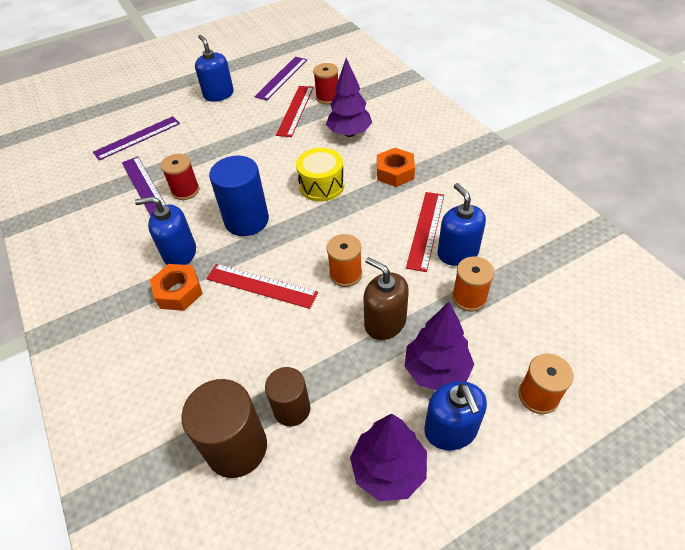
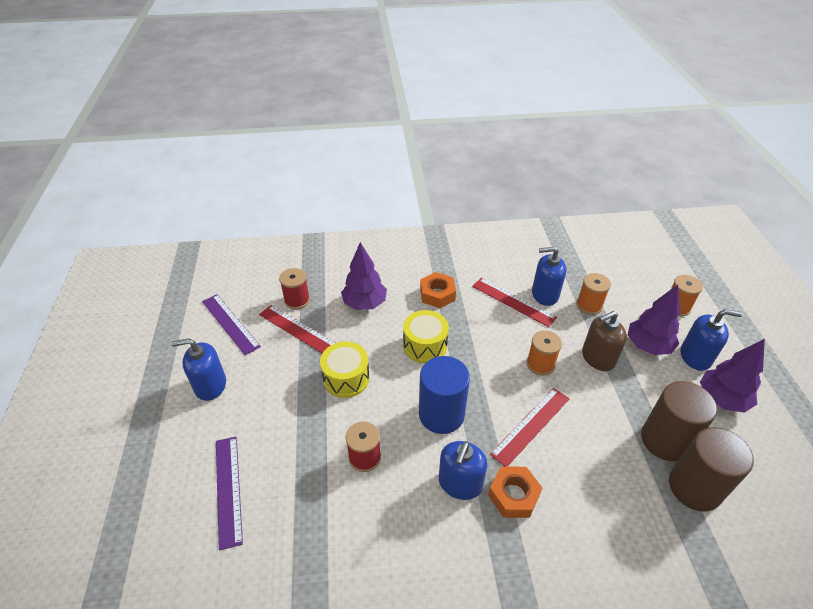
camera: 70 degrees left, 5 degrees down
(144, 185) = (329, 498): purple ruler -> none
(258, 153) = (346, 378): none -> yellow drum
(292, 409) = (665, 440): brown cylinder -> brown cylinder, size x1.58

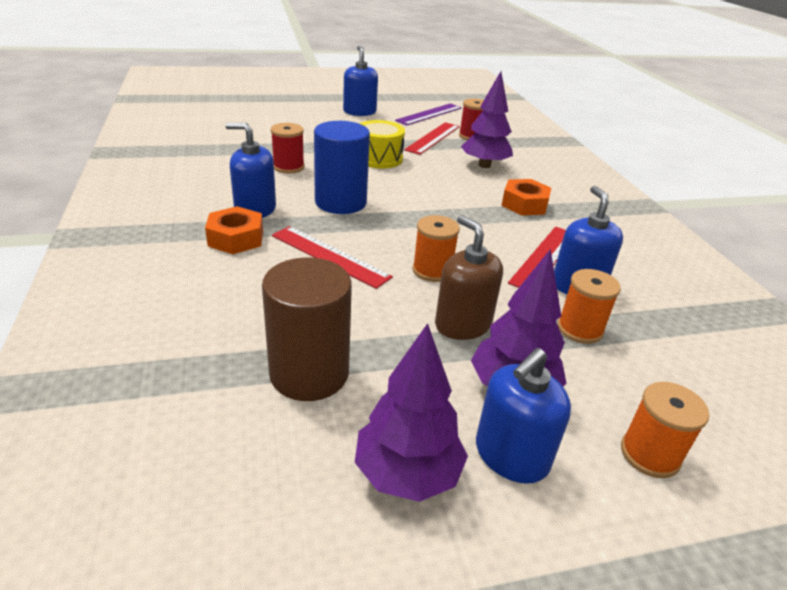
camera: 80 degrees right, 10 degrees down
(228, 489) = (262, 122): purple ruler -> none
(425, 345) = (436, 196): yellow drum -> none
(694, 487) = (222, 391): brown cylinder -> none
(695, 357) = (511, 455): blue soap dispenser -> blue soap dispenser turned 45 degrees clockwise

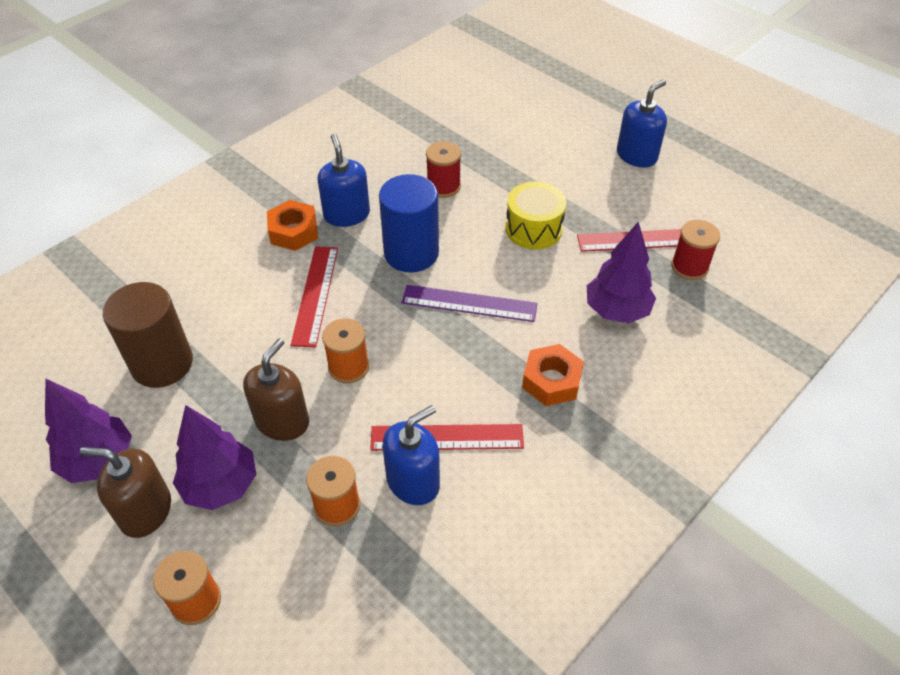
camera: 60 degrees right, 15 degrees up
(429, 114) = (709, 205): purple ruler -> purple ruler (469, 303)
(511, 455) = (145, 511): blue soap dispenser -> brown soap dispenser

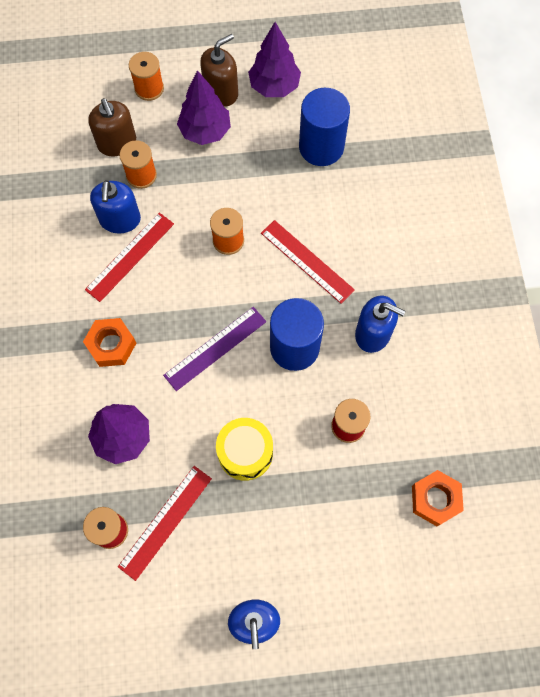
camera: 130 degrees right, 20 degrees up
(162, 363) = (321, 147): brown cylinder -> blue cylinder
(282, 421) = (220, 182): brown soap dispenser -> brown soap dispenser (117, 143)
(293, 232) = (383, 287): orange nut -> orange nut (435, 499)

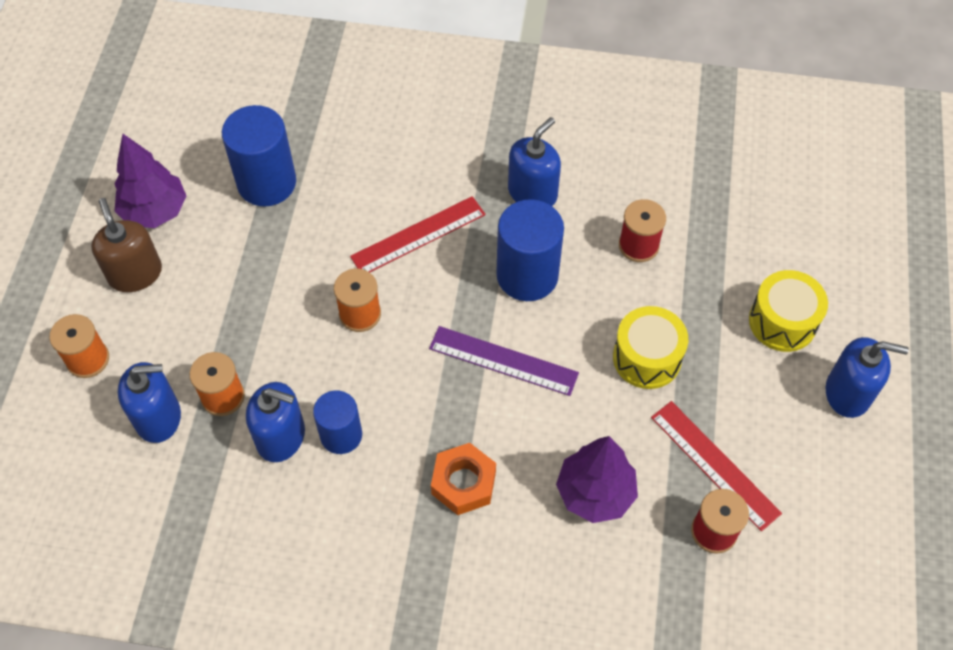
camera: 75 degrees left, 10 degrees down
(117, 143) = (158, 417): brown soap dispenser -> blue soap dispenser
(130, 256) = (341, 435): red ruler -> blue cylinder
(205, 131) = (187, 305): purple tree -> none
(215, 348) = (503, 361): purple ruler -> purple ruler turned 45 degrees counterclockwise
(308, 556) = (782, 322): none -> yellow drum
(435, 499) = (740, 186): orange nut -> none

